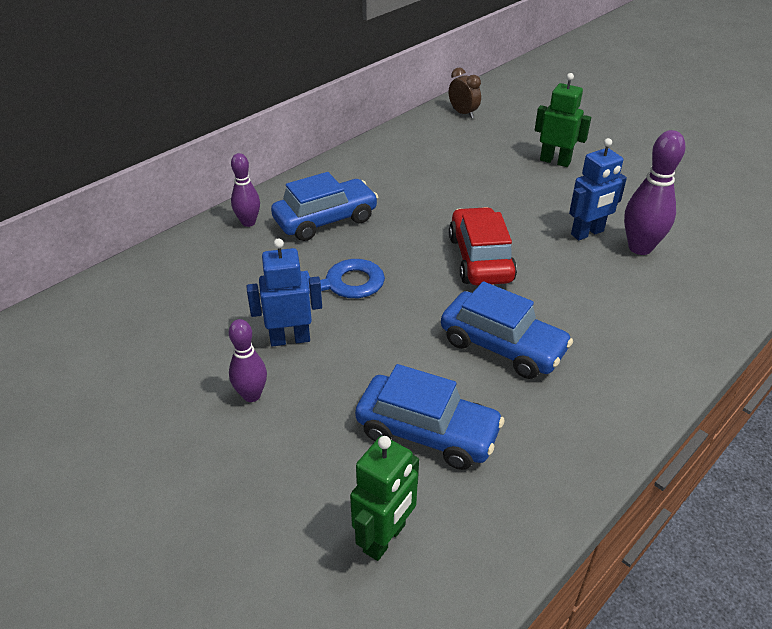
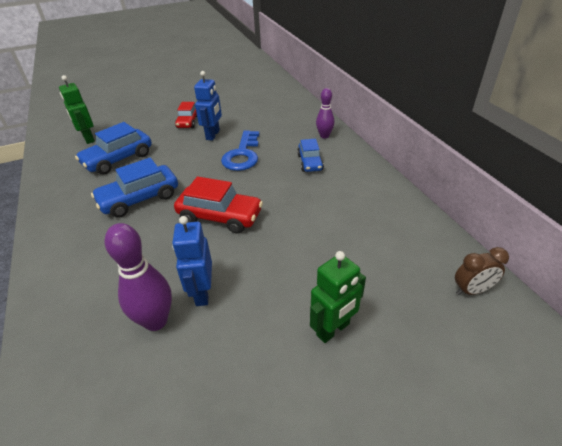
camera: 115 degrees right, 0 degrees up
(251, 395) = (188, 122): purple bowling pin -> red car
(325, 220) = (310, 162): blue car -> blue car, size x0.62

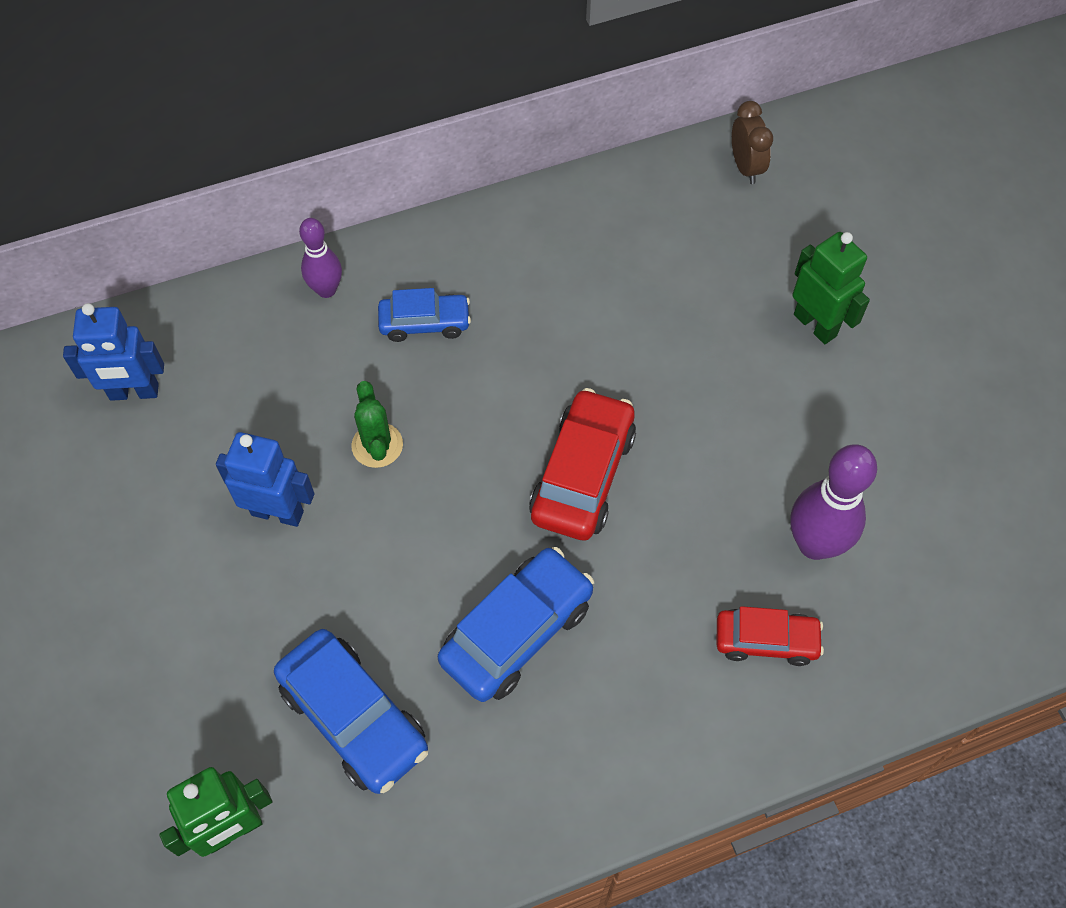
camera: 90 degrees left, 20 degrees up
(139, 199) = (517, 632): blue car -> blue car turned 105 degrees counterclockwise
(188, 122) = (195, 579): red car -> red car (766, 641)
(202, 293) = (760, 487): blue robot -> blue robot (134, 392)
(242, 155) = (377, 445): blue key -> green cactus

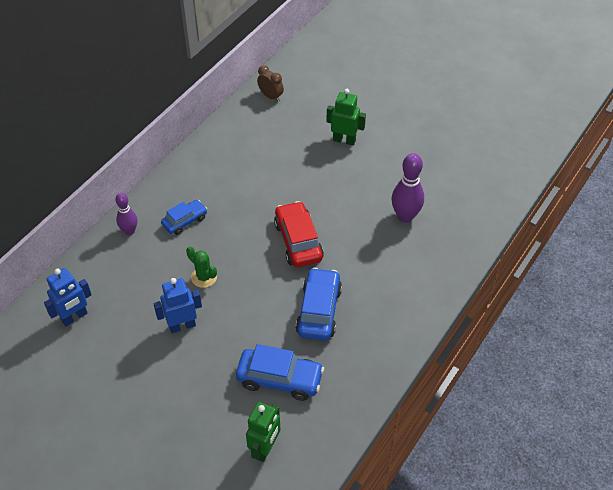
camera: 35 degrees left, 10 degrees down
(766, 641) = (414, 259): red car -> none

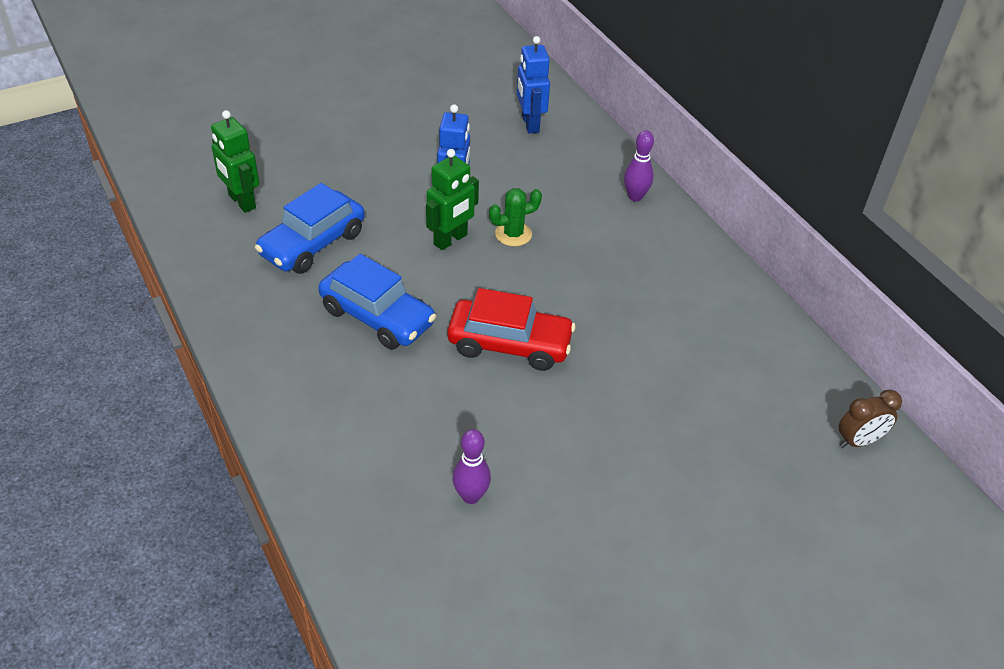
camera: 115 degrees right, 5 degrees down
(185, 221) = (621, 248): blue car -> none
(344, 140) = (696, 497): green robot -> green robot (450, 240)
(405, 216) = (471, 496): purple bowling pin -> purple bowling pin, size x0.63

